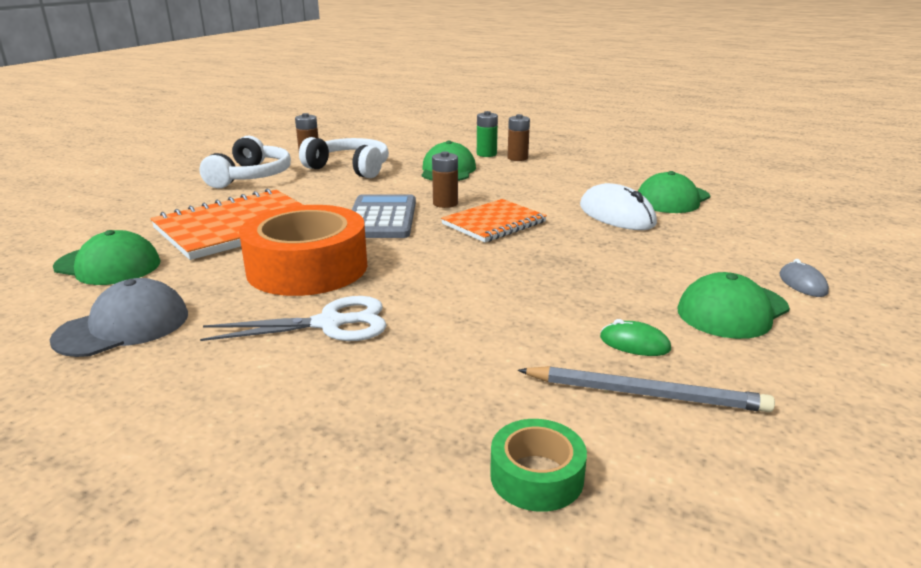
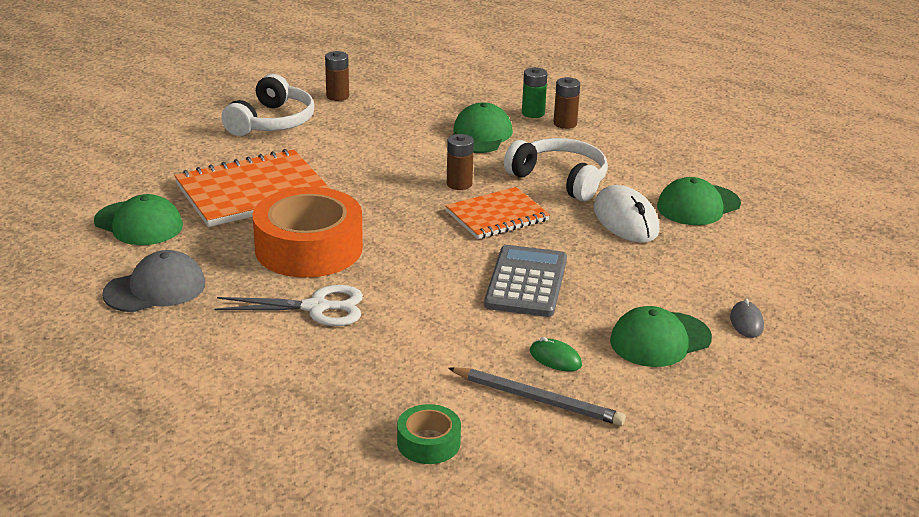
camera: 10 degrees right, 5 degrees up
(350, 168) = (376, 120): white headphones -> white headphones (560, 180)
(381, 218) = (390, 196): grey calculator -> grey calculator (526, 282)

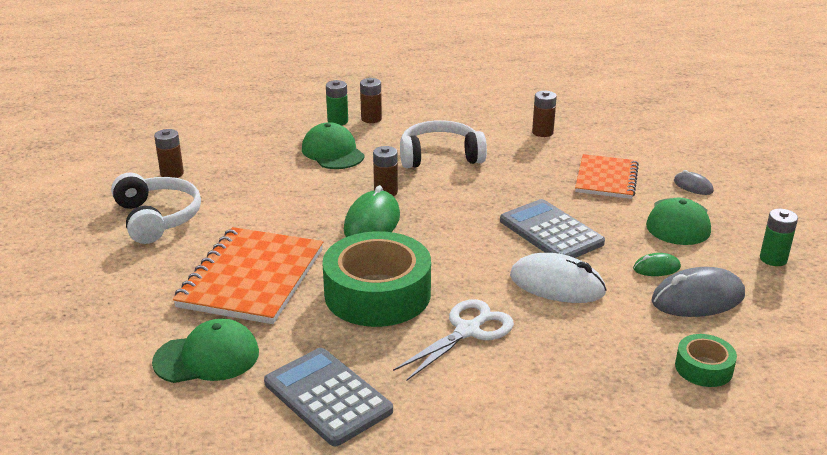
camera: 45 degrees left, 0 degrees up
(155, 289) = (327, 397): grey cap -> grey calculator
(309, 248) = (377, 294): orange tape -> green tape
(403, 200) = (372, 223): none -> green mouse
(497, 216) = (451, 200): orange notebook -> orange notebook (606, 179)
(538, 399) = (697, 298): grey pencil -> grey mouse
(625, 220) = (524, 162): white mouse -> white mouse (557, 284)
(683, 418) = (773, 259): none -> green battery
(698, 205) = (542, 132): green cap -> brown battery

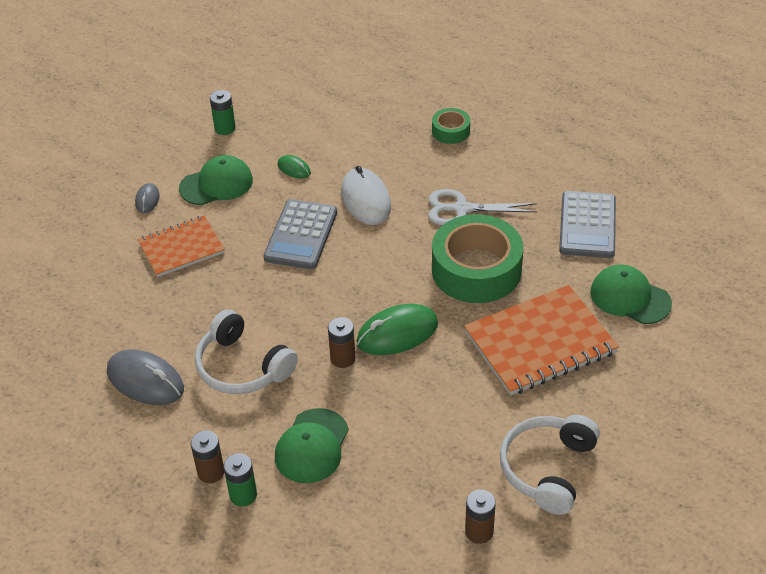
camera: 130 degrees left, 15 degrees up
(542, 132) = (122, 330): brown battery -> none
(697, 298) = (312, 139): grey mouse -> grey mouse (145, 381)
(703, 368) = (382, 112): green tape -> green tape (450, 131)

